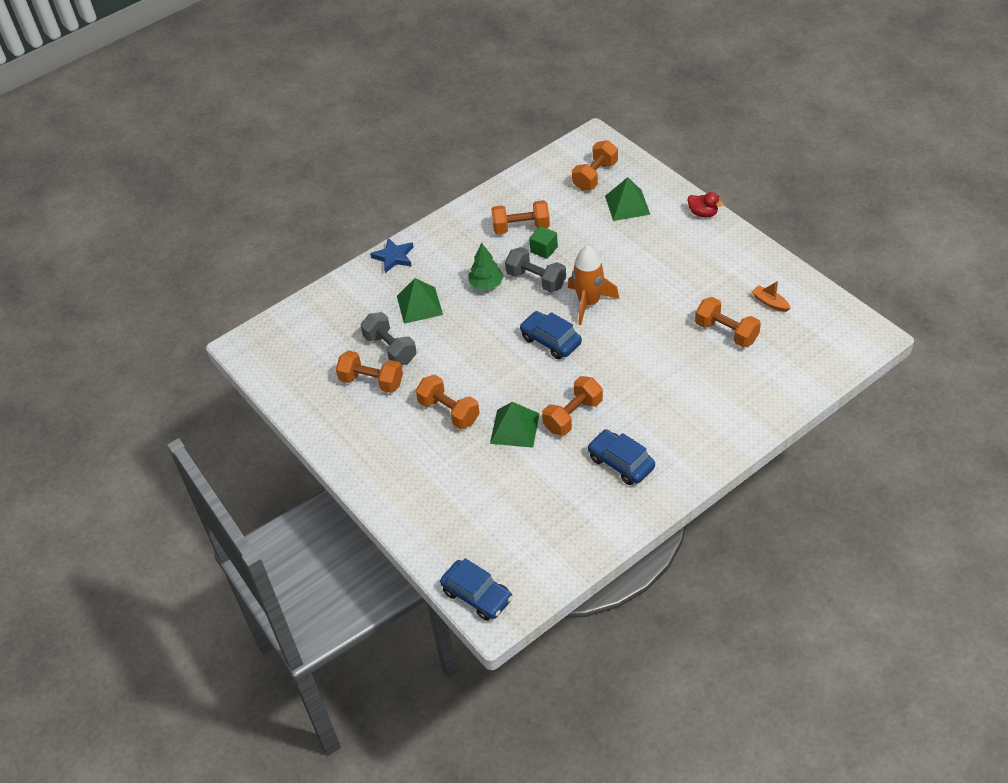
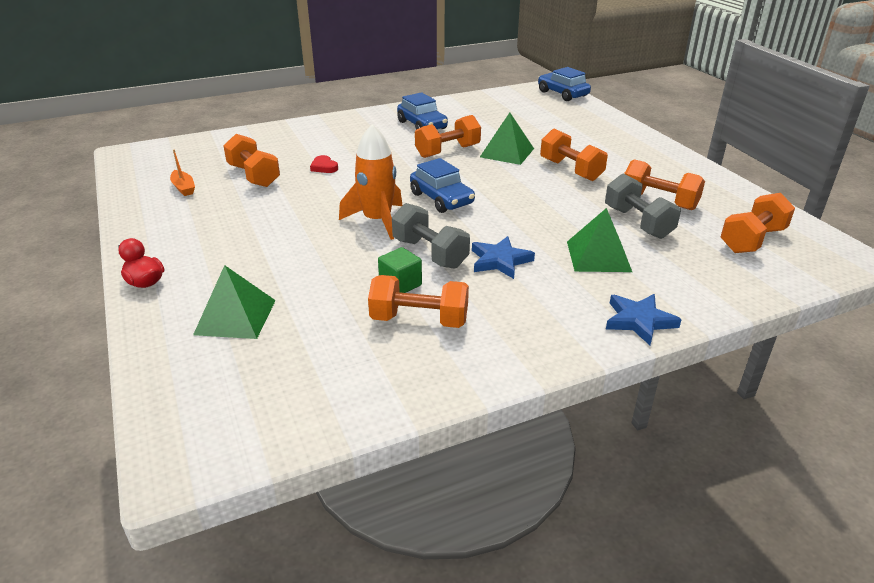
camera: 170 degrees left, 15 degrees down
(486, 284) = (500, 261): green tree -> blue star
(595, 176) = (244, 377): orange dumbbell -> orange dumbbell (752, 240)
(674, 360) = (324, 167): none -> red heart

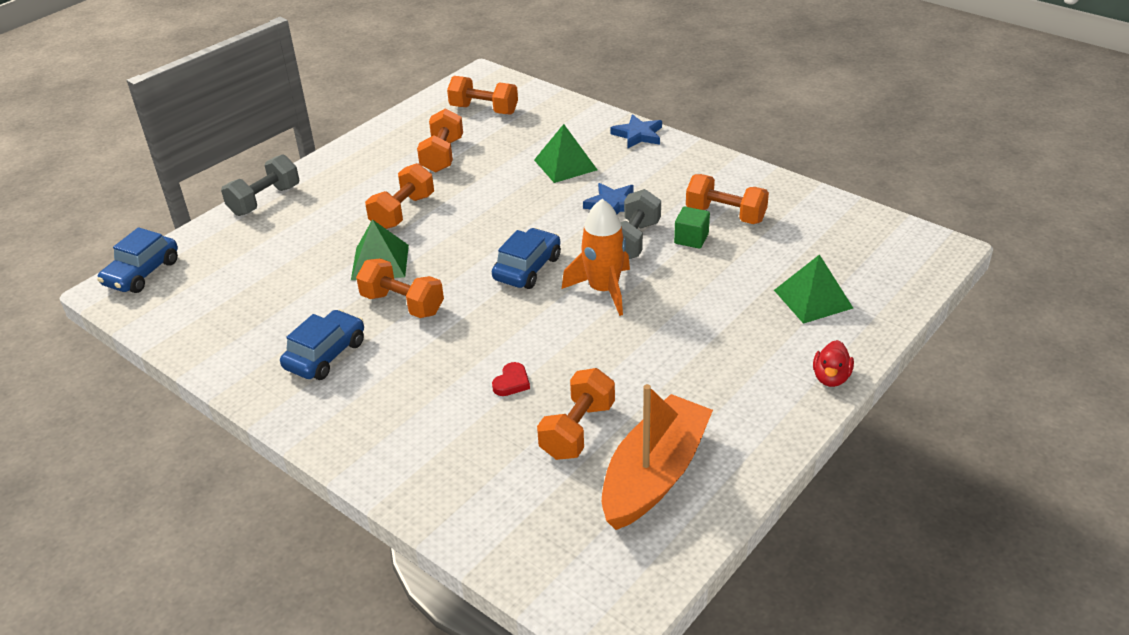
camera: 115 degrees left, 5 degrees up
(183, 188) = (654, 474): orange boat -> orange boat, size x2.50
(419, 320) = (725, 215): orange dumbbell -> orange dumbbell turned 45 degrees counterclockwise
(638, 222) = (492, 158): grey dumbbell -> grey dumbbell (265, 200)

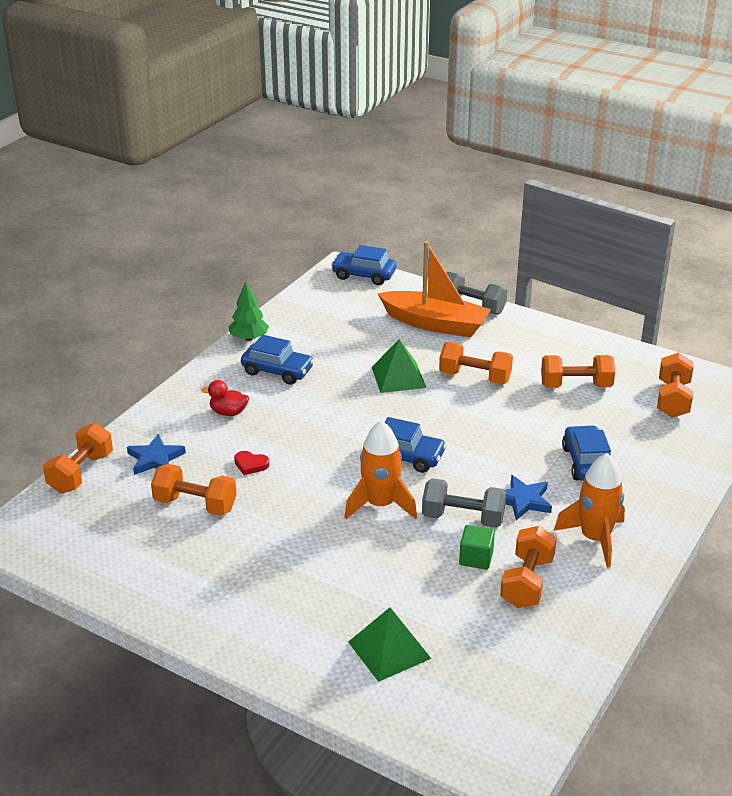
camera: 80 degrees right, 5 degrees down
(236, 378) = (249, 338): none -> green tree
(402, 304) = (343, 397): orange dumbbell -> orange dumbbell (81, 473)
(565, 165) = (587, 463): green pyramid -> blue car
(638, 135) = (667, 509): blue star -> blue star (155, 459)
(654, 474) = (144, 550): orange boat -> orange boat (435, 324)
(671, 174) = (595, 539): none -> orange rocket
(831, 378) = (266, 660): red duck -> red duck (228, 412)

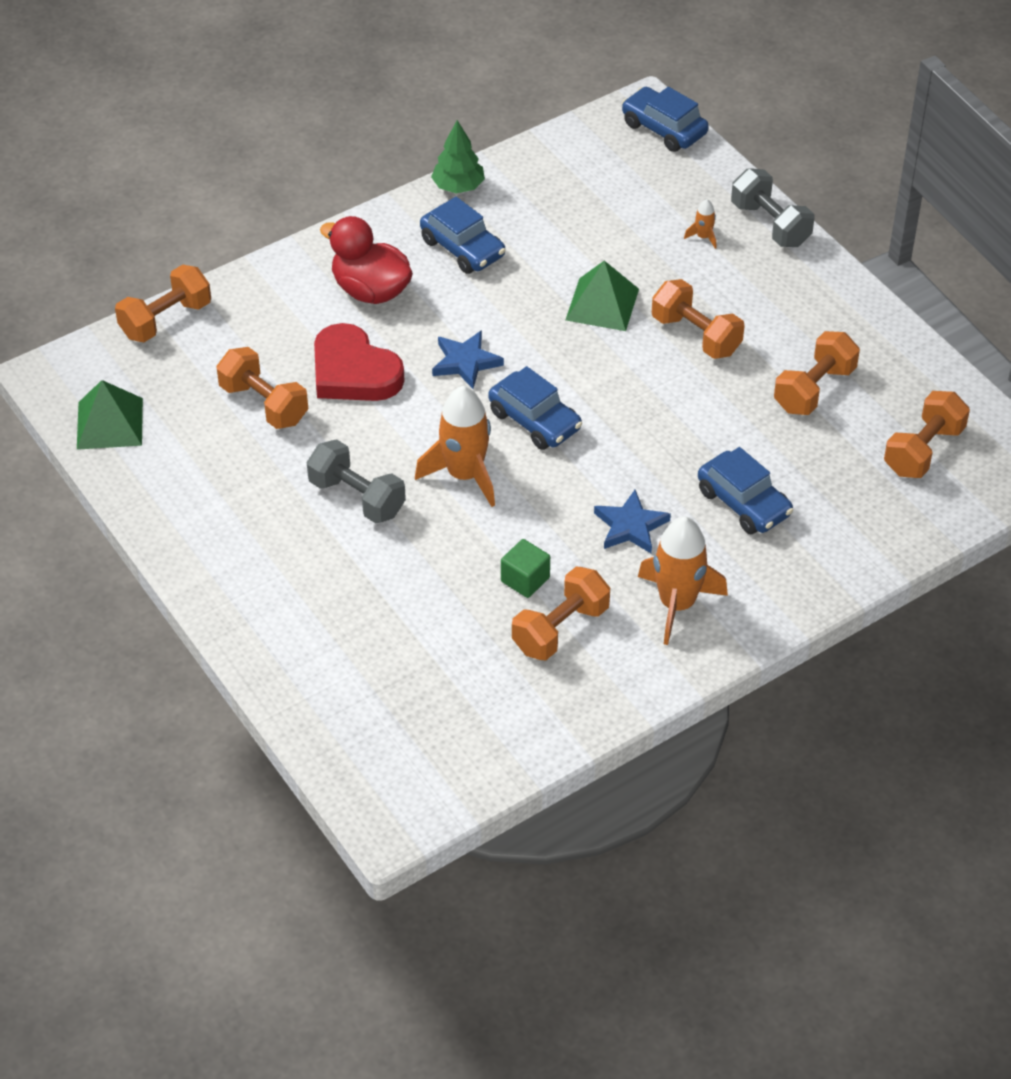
camera: 25 degrees right, 15 degrees up
(155, 459) = (254, 328): blue star -> blue star (465, 362)
(228, 412) = (370, 290): red duck -> red duck, size x1.75
(250, 465) = (354, 371): red heart -> red heart, size x2.33
(389, 650) = (360, 652): green pyramid -> green pyramid (109, 423)
(435, 324) = (703, 237): orange boat -> orange rocket
(463, 518) = (545, 525): grey dumbbell -> grey dumbbell (357, 497)
(576, 386) = (814, 389): orange dumbbell -> orange dumbbell turned 75 degrees counterclockwise
(587, 463) = (744, 503): blue car -> blue car turned 120 degrees clockwise

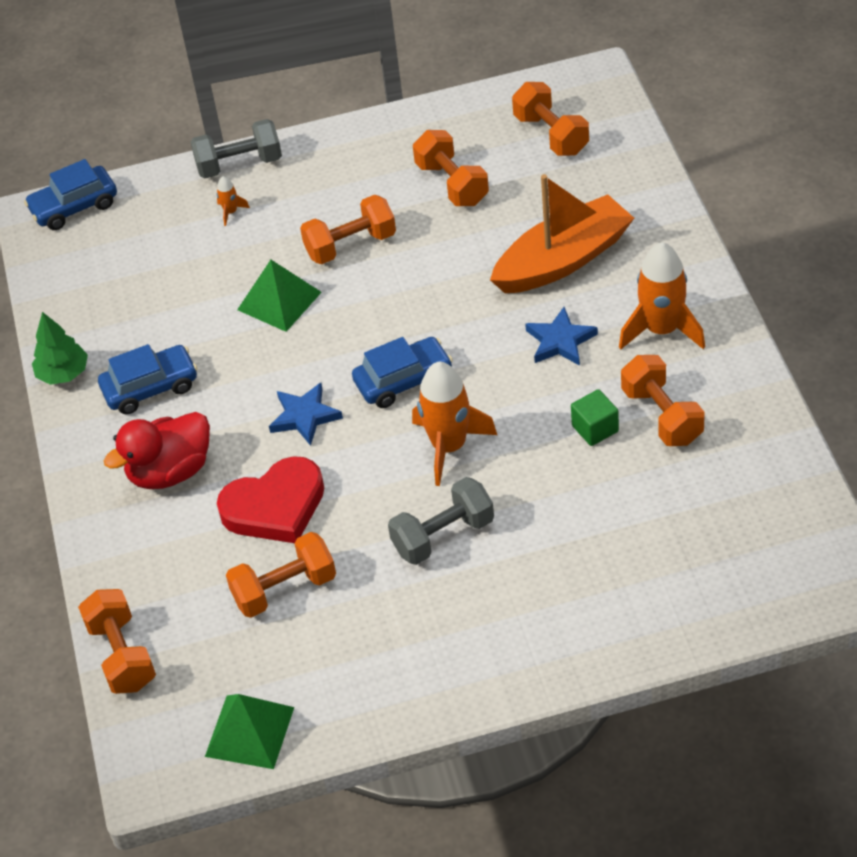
camera: 65 degrees left, 0 degrees up
(744, 503) = (563, 260): blue car -> orange boat

